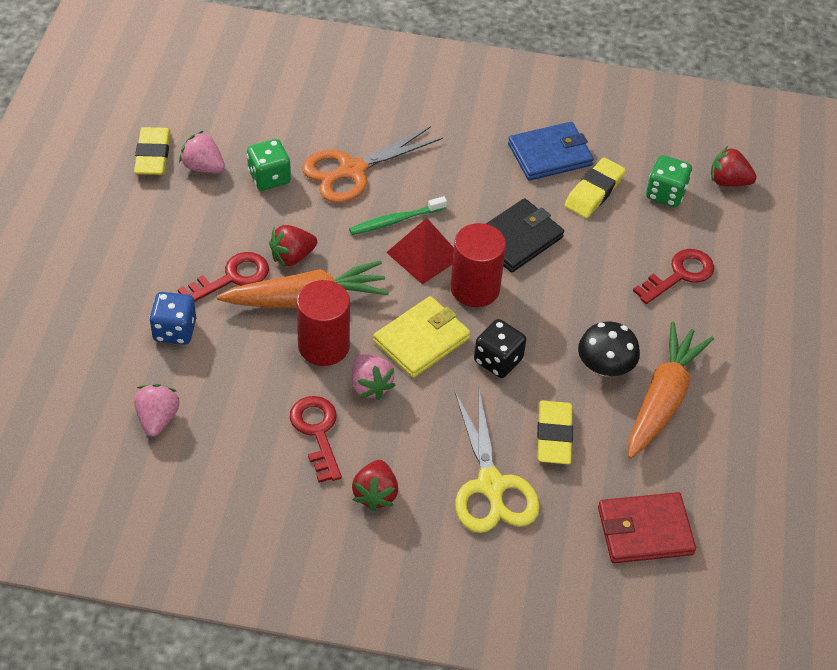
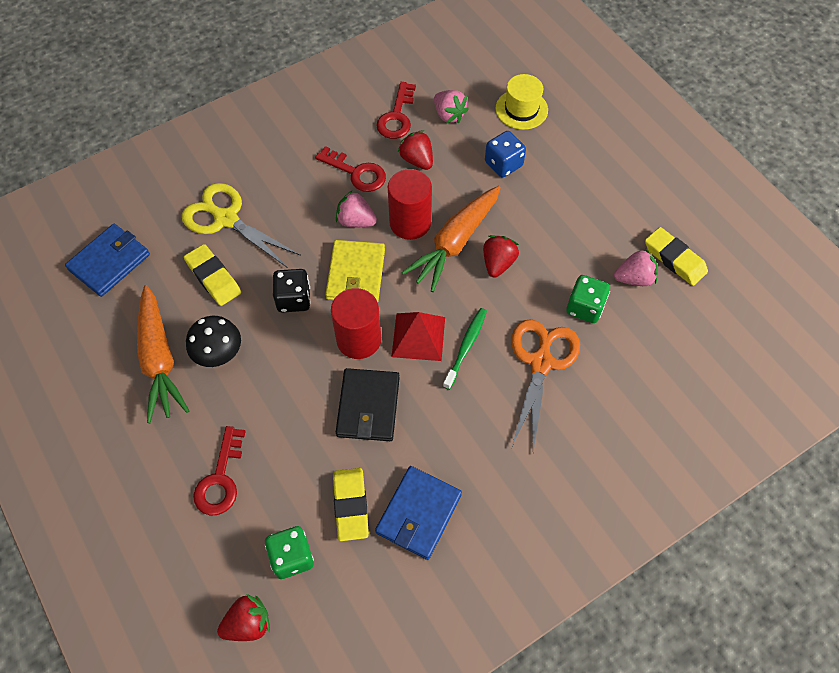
camera: 140 degrees right, 10 degrees up
(84, 367) = (521, 109): none -> yellow hat
(232, 278) = (515, 219): red key -> red key (397, 116)
(375, 494) = (288, 166): red strawberry -> red strawberry (417, 160)
(644, 531) = (109, 262): red wallet -> blue wallet

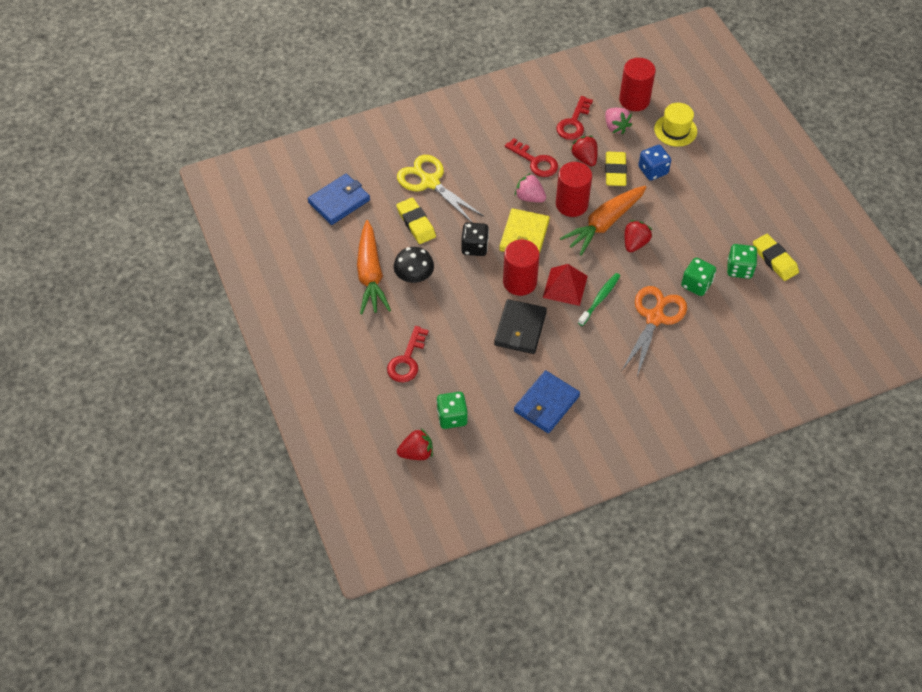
camera: 10 degrees right, 5 degrees down
(351, 505) = (498, 391): yellow eraser -> yellow eraser (615, 171)
(465, 79) = (634, 100): none -> red cylinder
(634, 278) = (739, 269): pink strawberry -> green dice

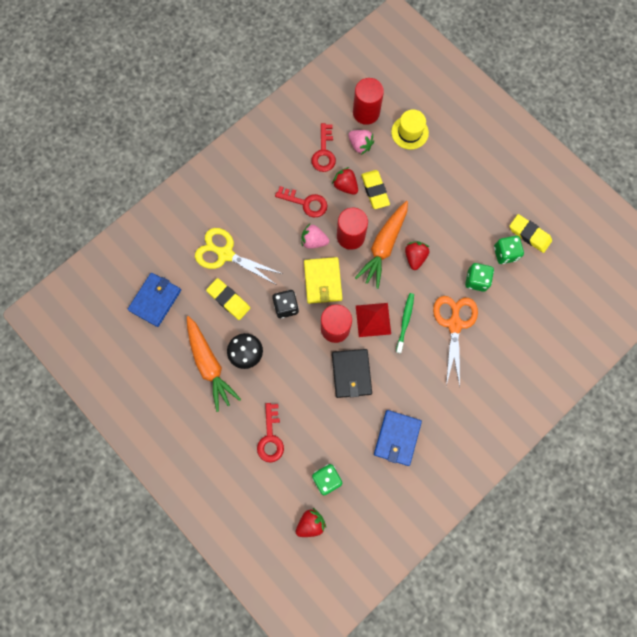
camera: 20 degrees left, 20 degrees up
(653, 170) = (405, 179): blue dice -> none

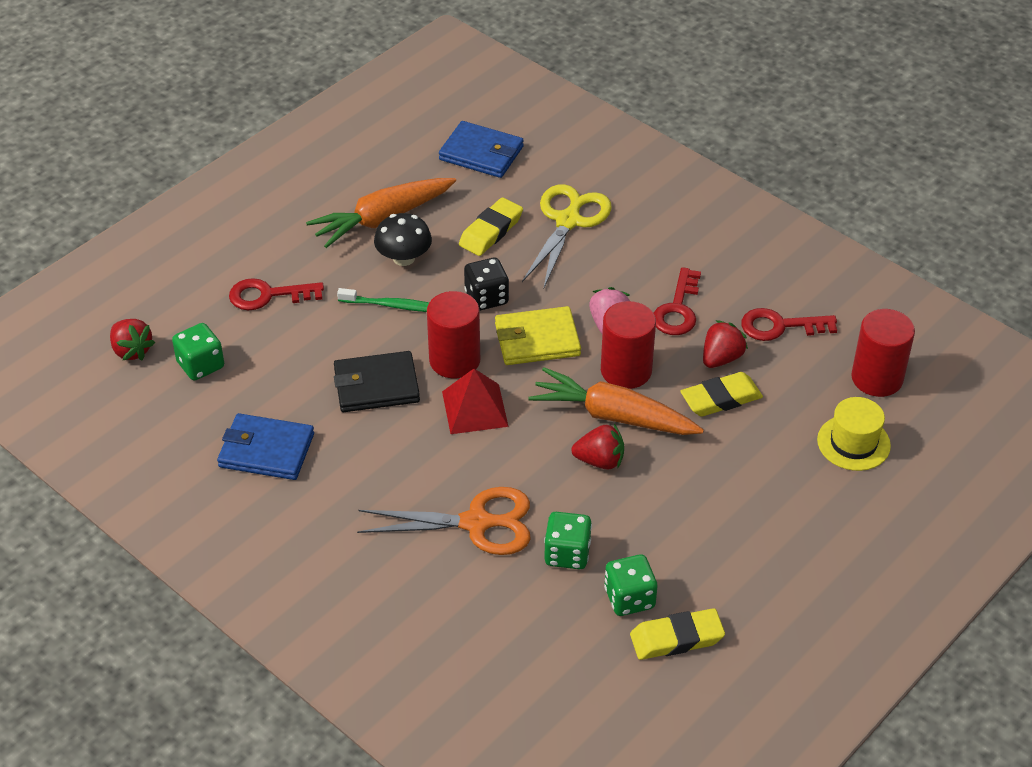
camera: 85 degrees right, 30 degrees down
(360, 145) = (807, 373): pink strawberry -> none
(405, 321) = (475, 452): green toothbrush -> green toothbrush (393, 306)
(529, 234) = (676, 638): yellow eraser -> yellow eraser turned 45 degrees clockwise

